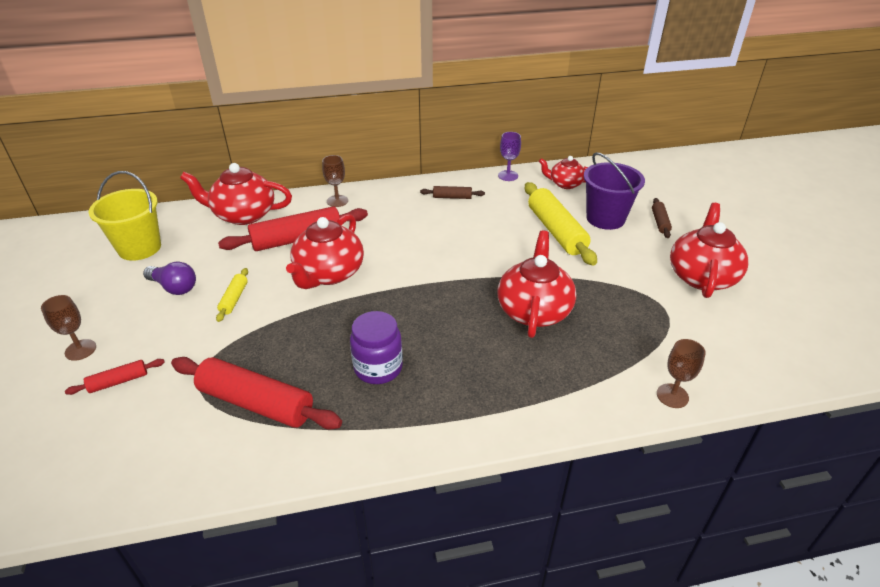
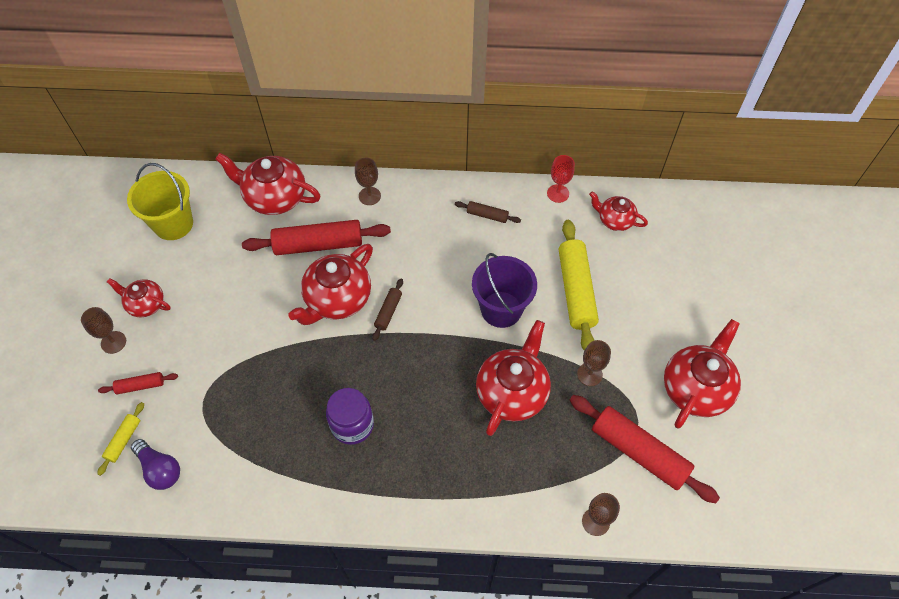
camera: 15 degrees right, 20 degrees up
(116, 312) = (145, 304): none -> red teapot
(174, 287) = (197, 284): purple light bulb -> purple light bulb (160, 469)
(234, 299) = (247, 312): yellow rolling pin -> yellow rolling pin (124, 440)
(256, 403) = (245, 437): red rolling pin -> red rolling pin (638, 452)
(508, 176) = (558, 193): purple goblet -> red goblet
(600, 284) = (589, 374): none -> brown goblet
(605, 218) = (635, 283): purple bucket -> purple bucket (501, 309)
(660, 222) = (691, 302): brown rolling pin -> brown rolling pin (388, 312)

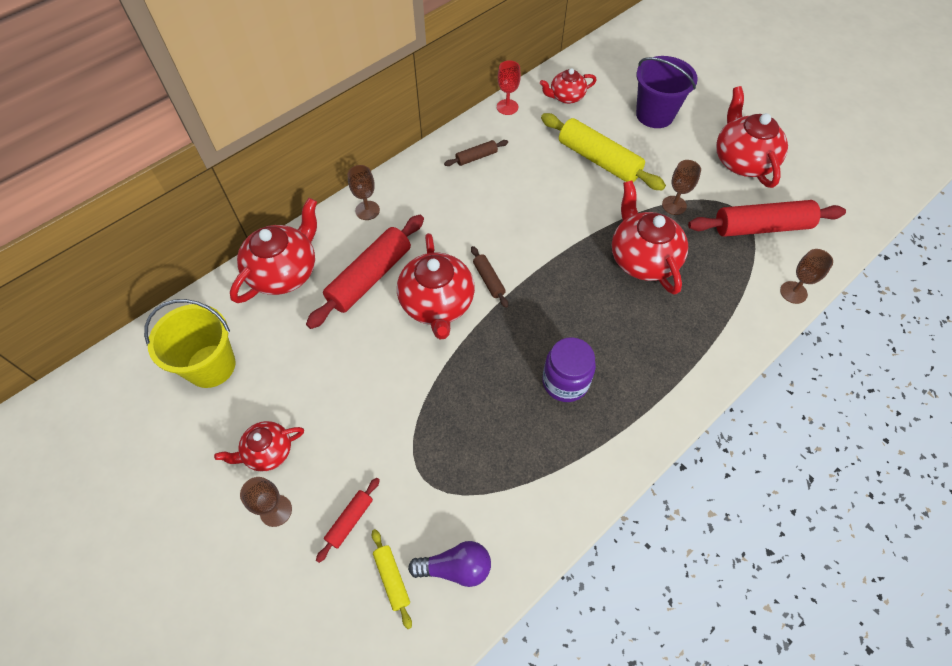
camera: 45 degrees left, 0 degrees up
(274, 197) = (284, 272): red teapot -> red teapot turned 150 degrees clockwise
(501, 309) = (566, 211): purple bucket -> purple bucket (654, 115)

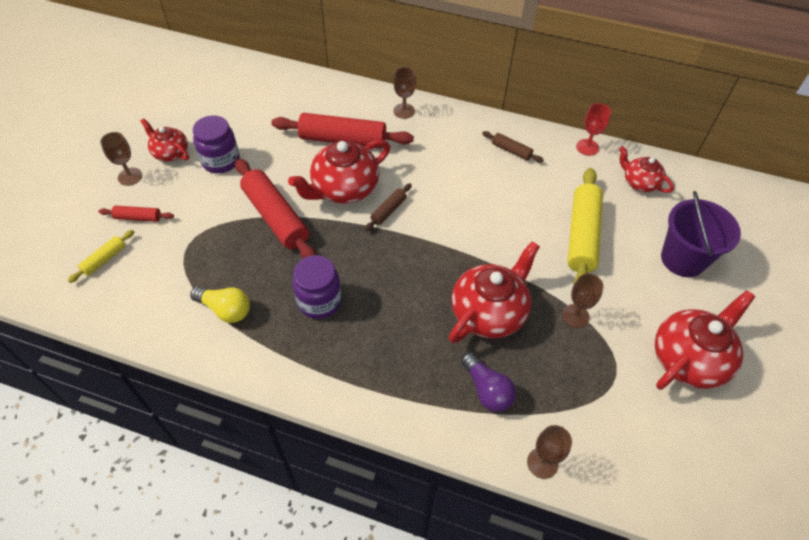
camera: 60 degrees right, 5 degrees down
(211, 366) = (220, 95): yellow bucket -> none
(284, 272) = (317, 94): red teapot -> none
(319, 402) = (221, 161): none -> purple jar
(455, 568) = (126, 293): purple light bulb -> purple light bulb (487, 390)
(532, 471) = (225, 309): none -> yellow light bulb
(761, 227) = (609, 405): red rolling pin -> red rolling pin (275, 217)

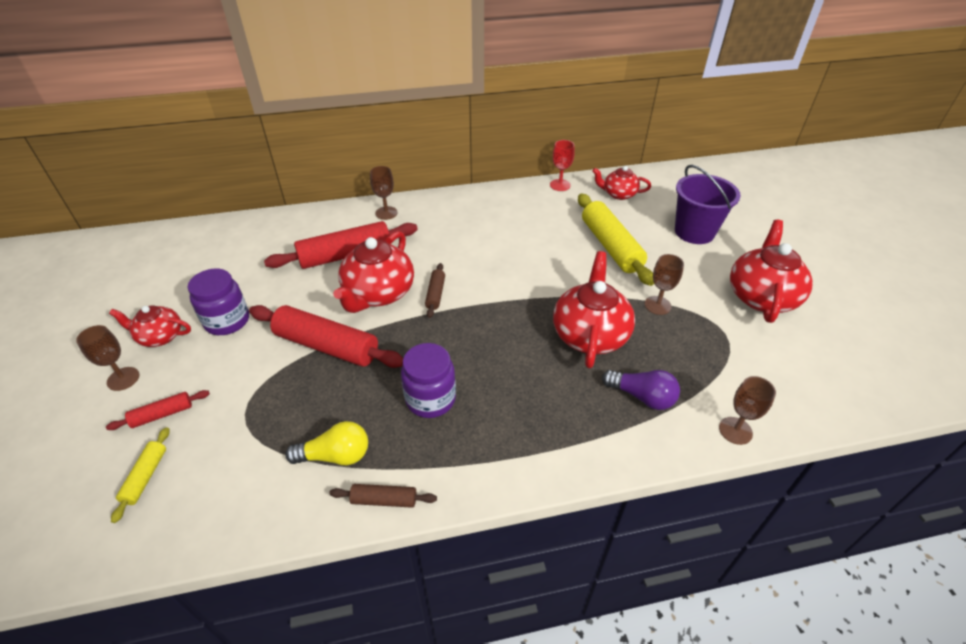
camera: 30 degrees left, 10 degrees down
(511, 151) = (503, 209): brown rolling pin -> brown rolling pin (384, 500)

